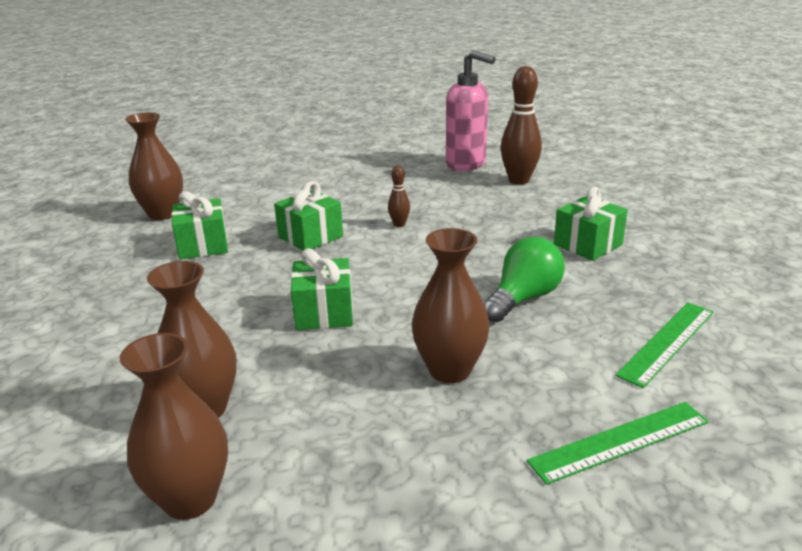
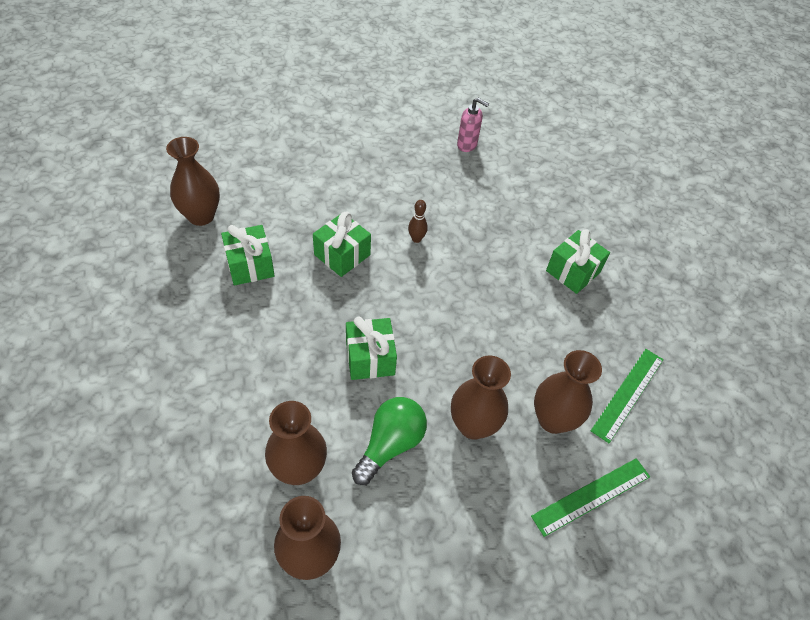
camera: 10 degrees left, 25 degrees up
(466, 164) = (467, 145): pink soap dispenser -> pink soap dispenser, size x0.57
(519, 180) = (515, 174): brown bowling pin -> none
(523, 298) = (523, 341): green light bulb -> green light bulb (390, 444)
(561, 365) = (553, 419): none -> brown vase

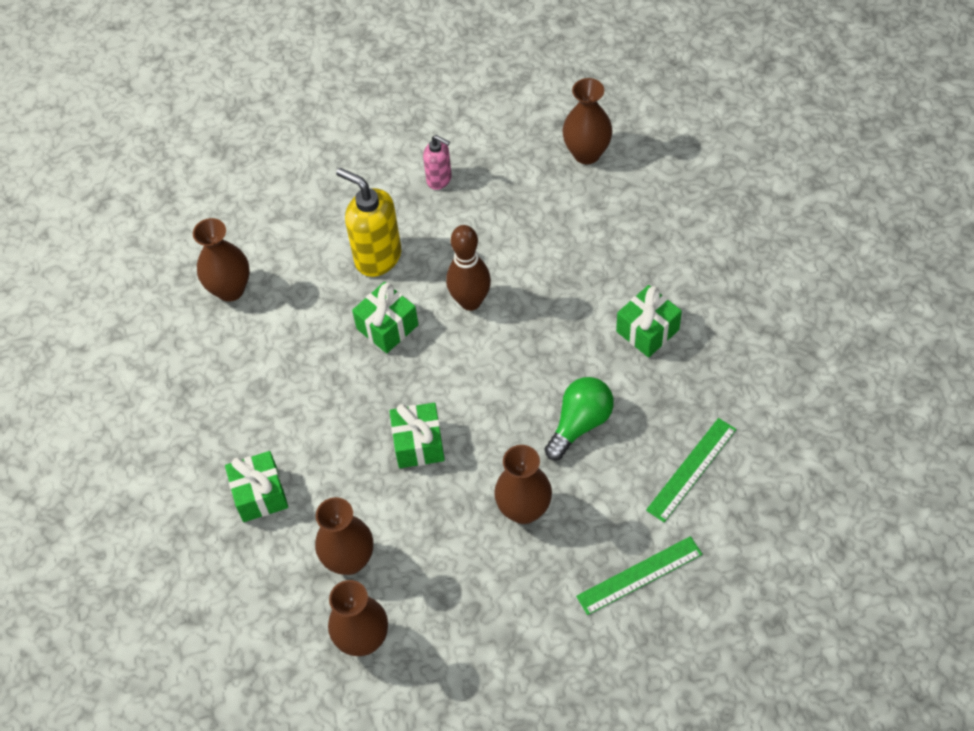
camera: 10 degrees right, 5 degrees up
(250, 265) = (288, 346): green gift -> green gift (260, 494)
(334, 199) = (377, 257): none -> yellow soap dispenser
(390, 444) = (439, 532): green light bulb -> green light bulb (580, 423)
(416, 239) = (470, 301): brown bowling pin -> brown bowling pin, size x2.03
(467, 145) = (535, 171): pink soap dispenser -> pink soap dispenser (439, 179)
(553, 419) = (608, 500): brown vase -> brown vase (587, 153)

